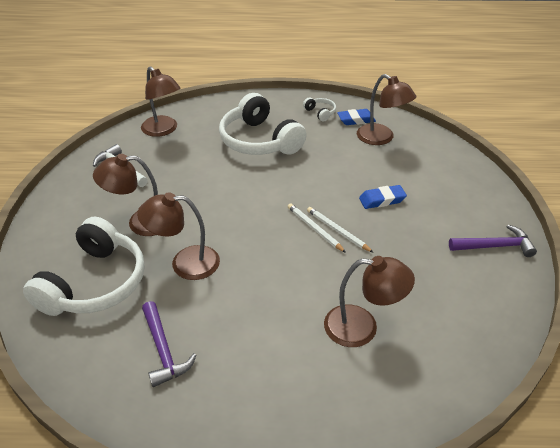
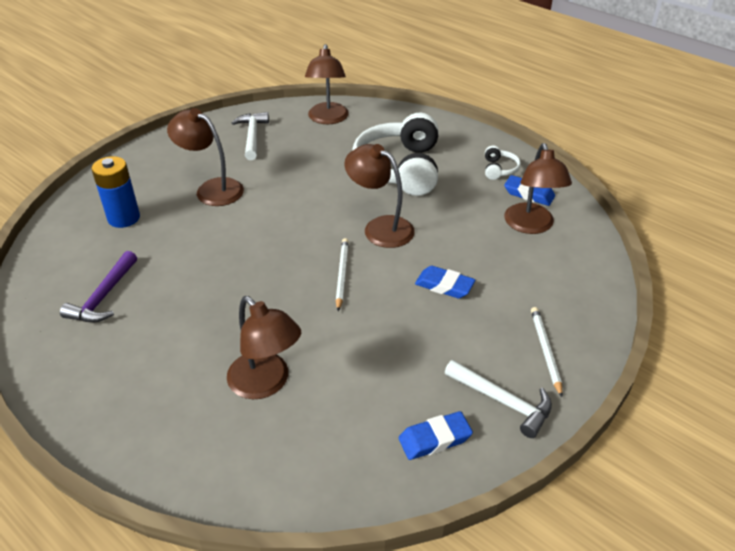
camera: 40 degrees right, 0 degrees up
(95, 283) = (124, 218): white headphones -> blue battery
(185, 263) = (201, 240): brown lamp -> brown lamp (380, 227)
(337, 231) = (360, 288): white pencil -> white pencil (545, 351)
(492, 290) = (434, 439): none -> blue eraser
(494, 246) = (502, 401): purple hammer -> white hammer

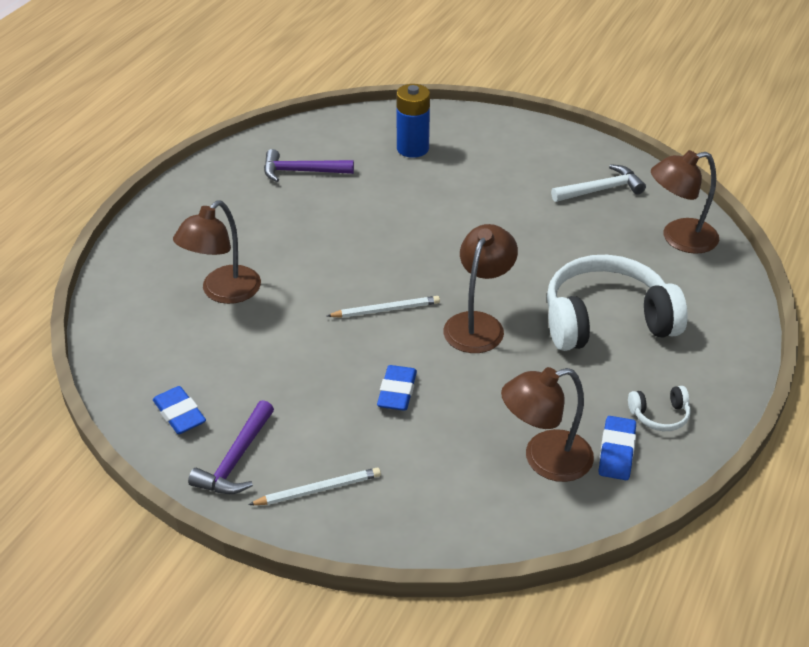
camera: 75 degrees right, 0 degrees up
(212, 189) = (486, 188): brown lamp -> none
(502, 401) = (236, 459): white hammer -> purple hammer

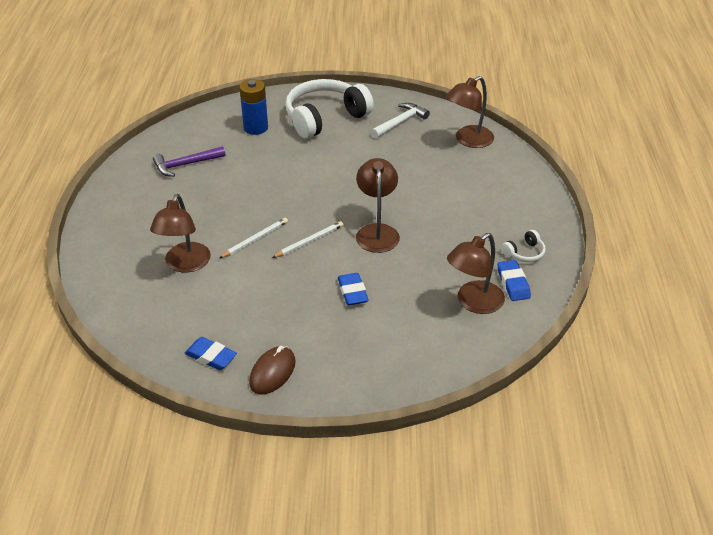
camera: 25 degrees left, 0 degrees up
(236, 459) = (272, 372): purple hammer -> brown mouse
(318, 489) = (342, 372): white pencil -> white pencil (255, 239)
(606, 320) = (456, 205): white headphones -> white headphones (325, 118)

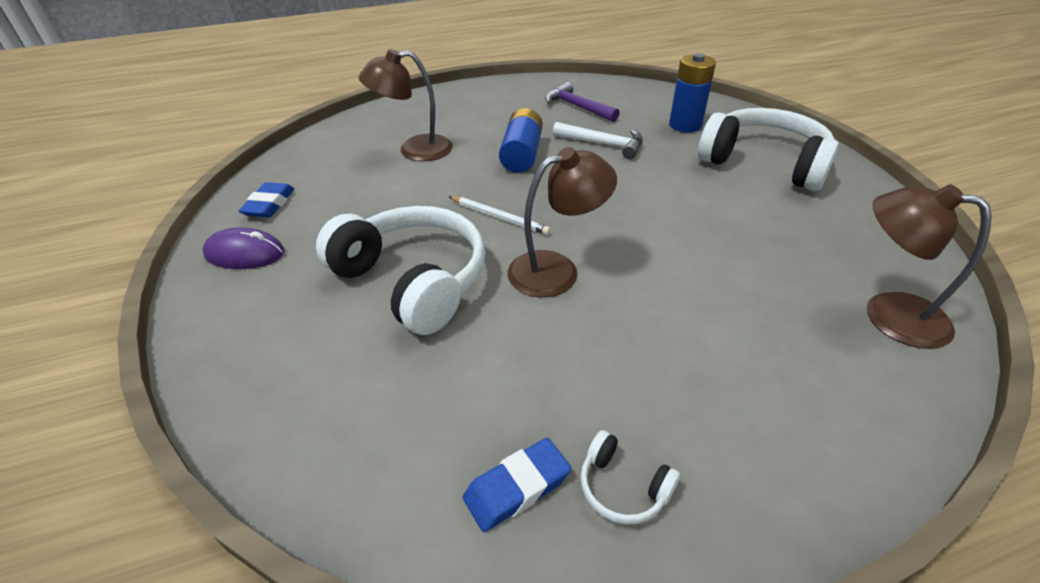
camera: 70 degrees right, 0 degrees up
(236, 211) = (522, 154): none -> blue battery
(255, 239) = (480, 179): white pencil -> none
(272, 372) = (245, 254): brown mouse -> purple mouse
(352, 292) = (413, 280): blue eraser -> white headphones
(400, 122) = (838, 226): white hammer -> white hammer (603, 144)
(473, 303) = (436, 433): brown lamp -> none

